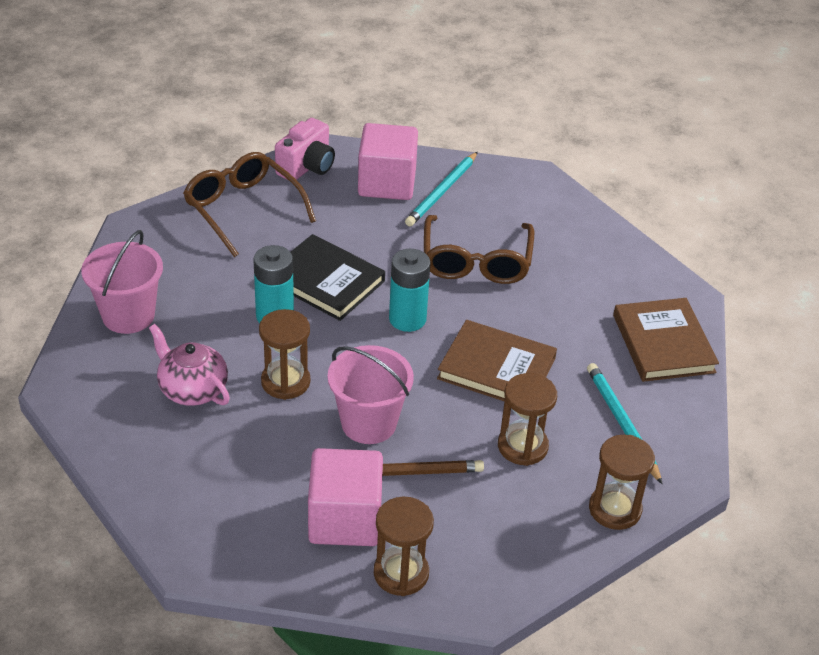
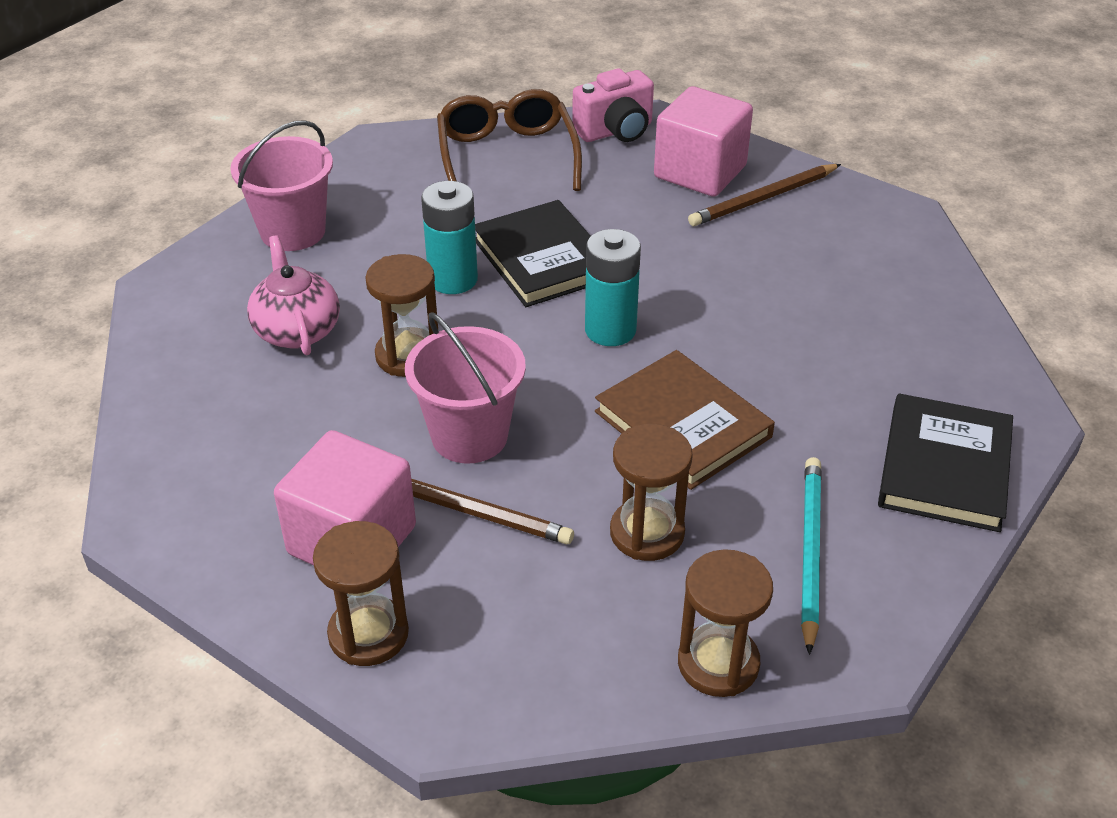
camera: 30 degrees right, 0 degrees up
(442, 192) = (763, 199): turquoise pencil -> brown pencil
(476, 262) = (749, 289): brown glasses -> none
(663, 343) = (945, 467): brown book -> black book

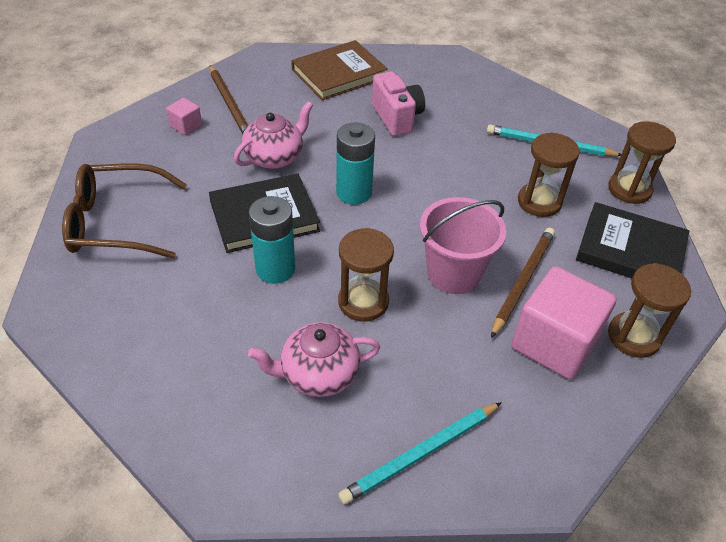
camera: 85 degrees left, 5 degrees up
(188, 417) = (421, 454): none -> turquoise pencil
(293, 231) = (170, 376): pink bucket -> none
(616, 131) = (111, 158): pink camera -> pink camera (397, 118)
(662, 252) = (275, 157): none -> pink teapot
(682, 424) = (449, 174): brown book -> brown book (339, 74)
(700, 172) = (186, 126): pink cube -> pink cube, size x0.45
(945, 467) = (487, 89): black book -> black book (630, 250)

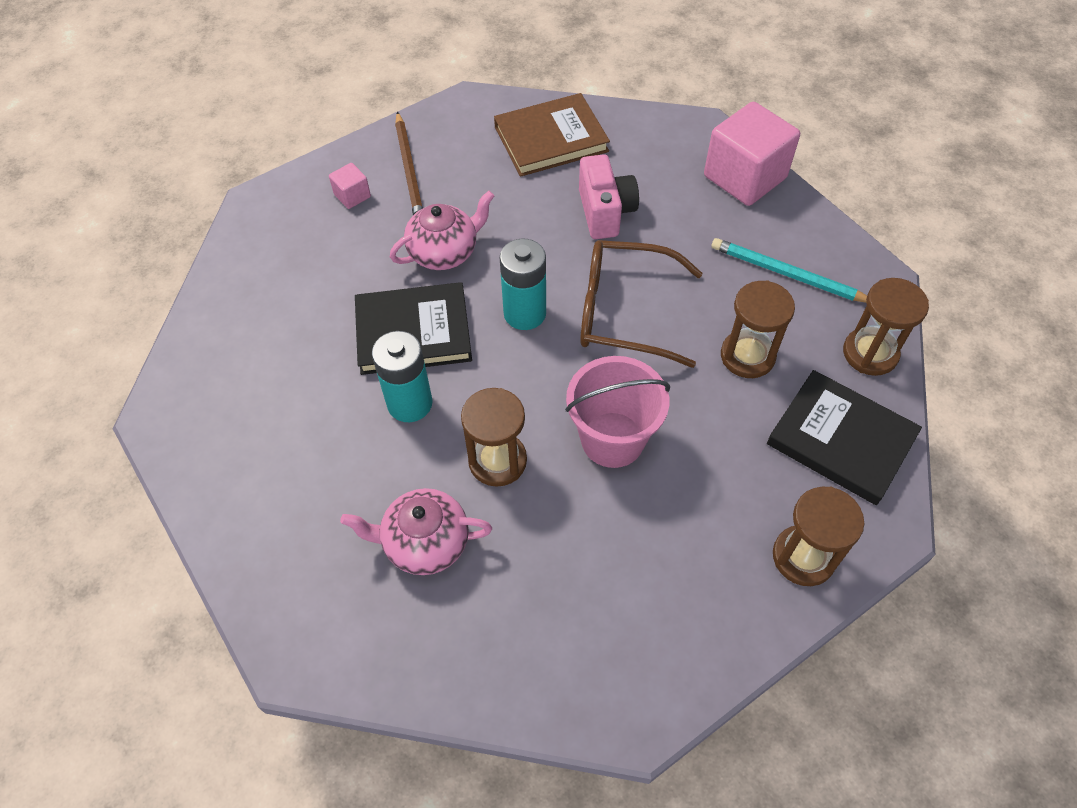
camera: 15 degrees right, 10 degrees up
(116, 222) = (249, 318): brown glasses -> brown glasses (623, 312)
(421, 454) = (511, 658): turquoise pencil -> none
(522, 281) = (692, 462): brown pencil -> none
(554, 343) = (704, 549): pink cube -> pink cube (744, 177)

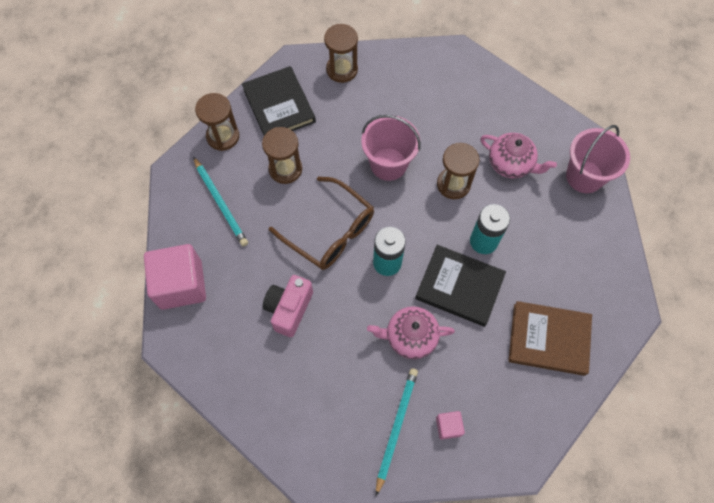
camera: 150 degrees left, 10 degrees up
(292, 587) = (584, 176): none -> pink bucket
(409, 170) = (396, 428): brown pencil -> turquoise pencil
(551, 139) = (279, 397): brown book -> brown book (548, 339)

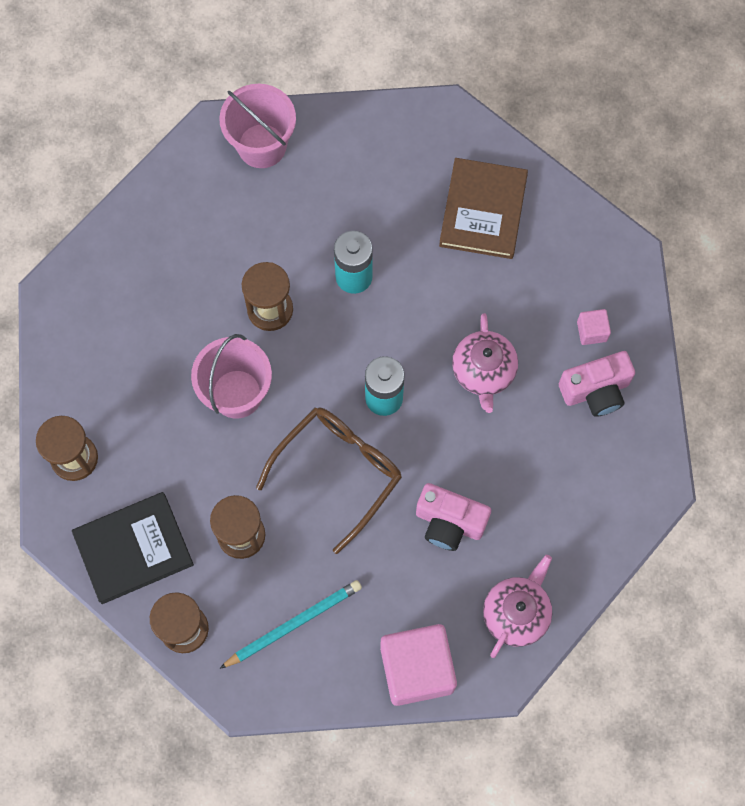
camera: 90 degrees left, 5 degrees up
(396, 428) = (595, 391): turquoise pencil -> pink camera
(459, 286) = (416, 309): black book -> none
(511, 164) = (240, 234): pink teapot -> pink teapot (516, 613)

